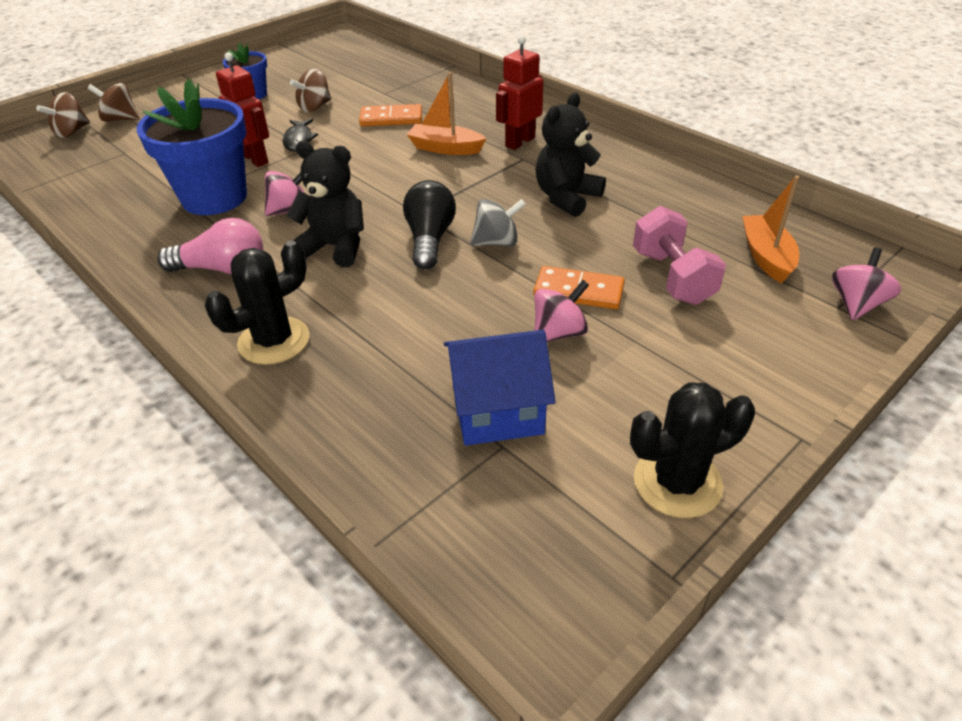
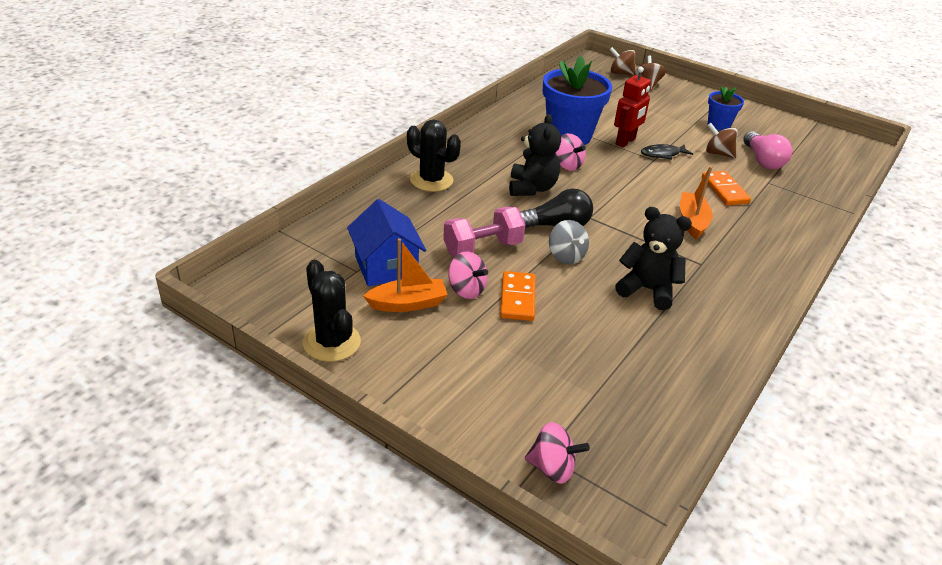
camera: 75 degrees right, 5 degrees down
(222, 269) = (494, 152): pink light bulb -> pink light bulb (762, 161)
(519, 142) = (729, 260): red robot -> none
(672, 277) = (553, 349): pink dumbbell -> pink dumbbell (482, 248)
(766, 256) = (607, 412): orange boat -> orange boat (408, 304)

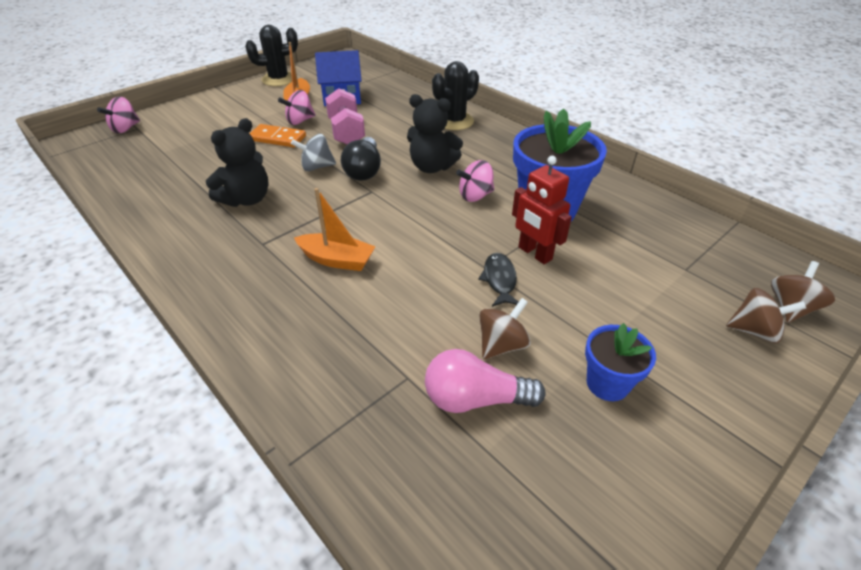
camera: 105 degrees right, 5 degrees up
(724, 190) = (395, 313): orange domino -> none

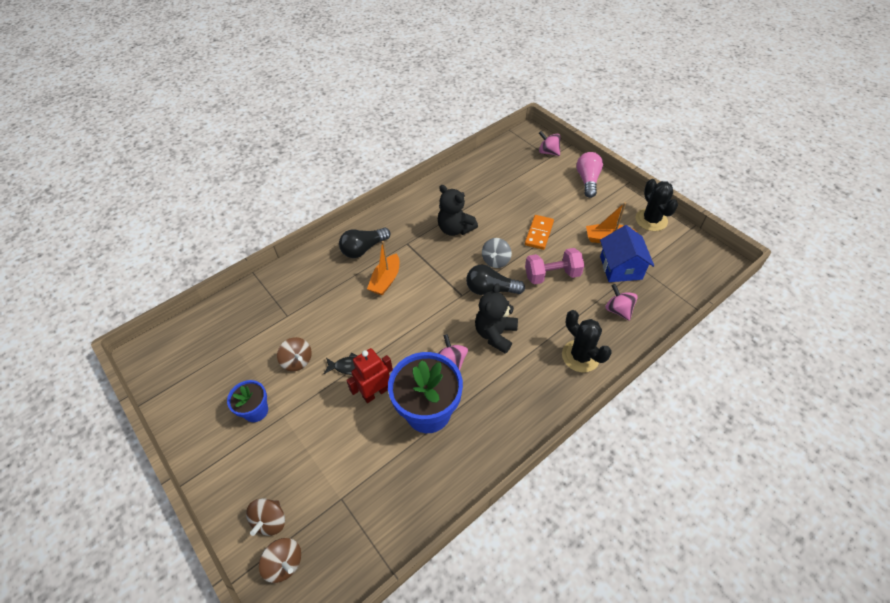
camera: 95 degrees right, 10 degrees up
(261, 291) = (363, 249): none -> black light bulb
(300, 121) = (569, 243): pink spinning top -> pink spinning top (618, 310)
(316, 167) = (496, 261): grey spinning top -> grey spinning top turned 150 degrees counterclockwise
(475, 399) = (265, 344): pink light bulb -> pink light bulb (587, 180)

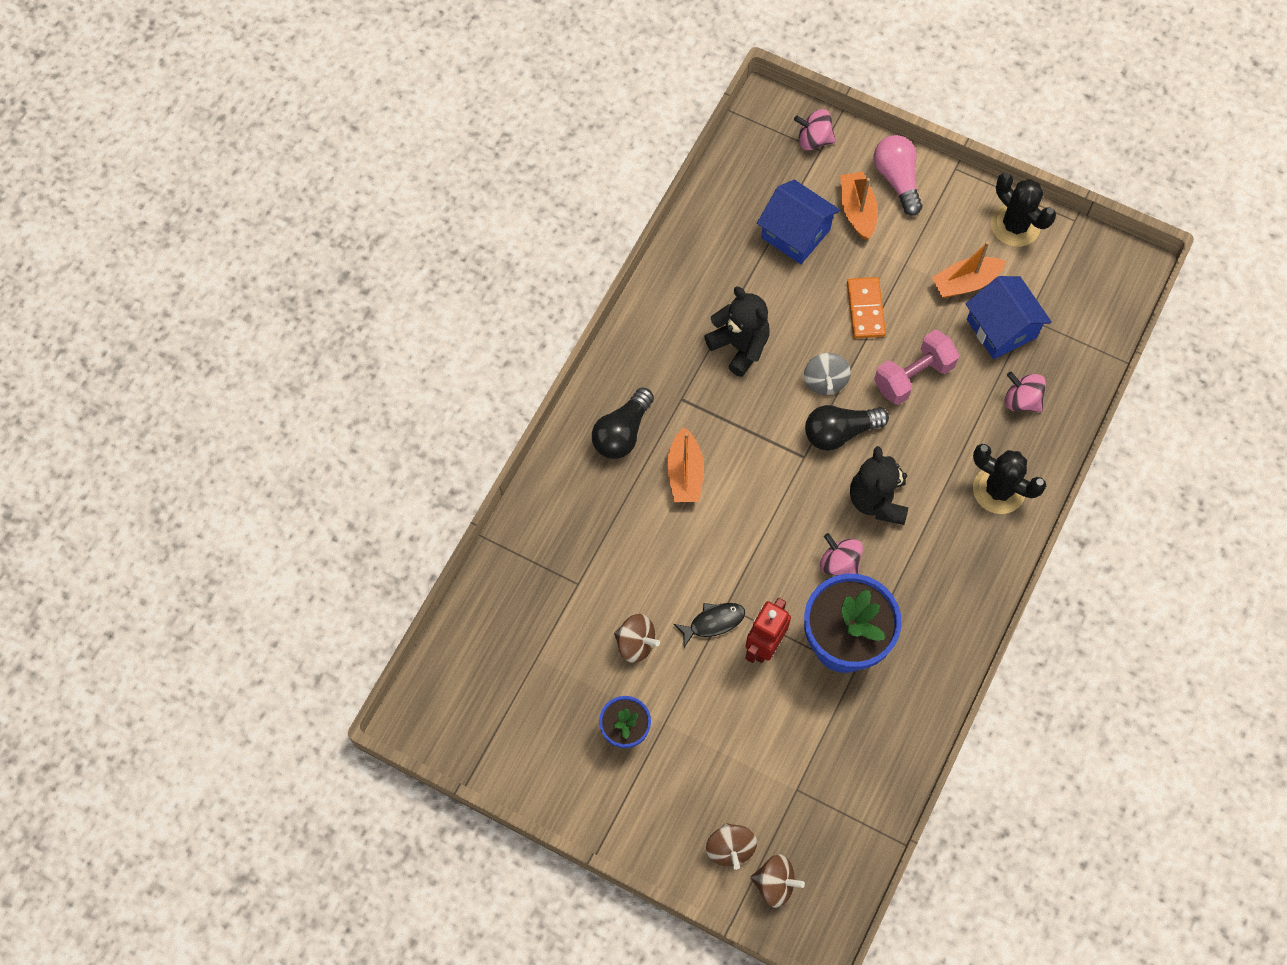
camera: 25 degrees left, 15 degrees up
(455, 229) = (739, 346): black teddy bear -> black teddy bear turned 150 degrees counterclockwise
(516, 188) = (795, 233): none -> blue house
(557, 188) = (857, 210): none -> orange boat

